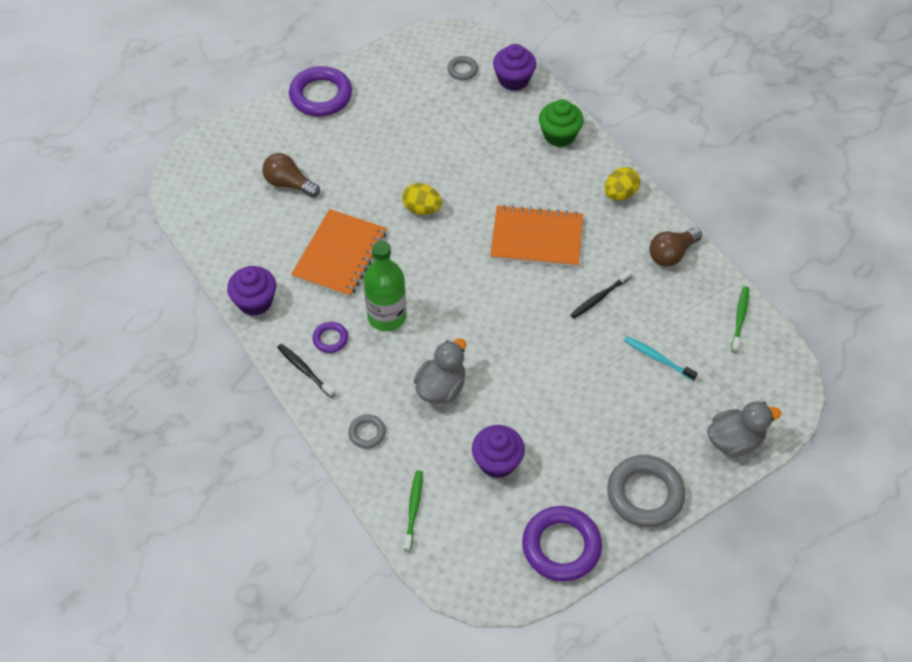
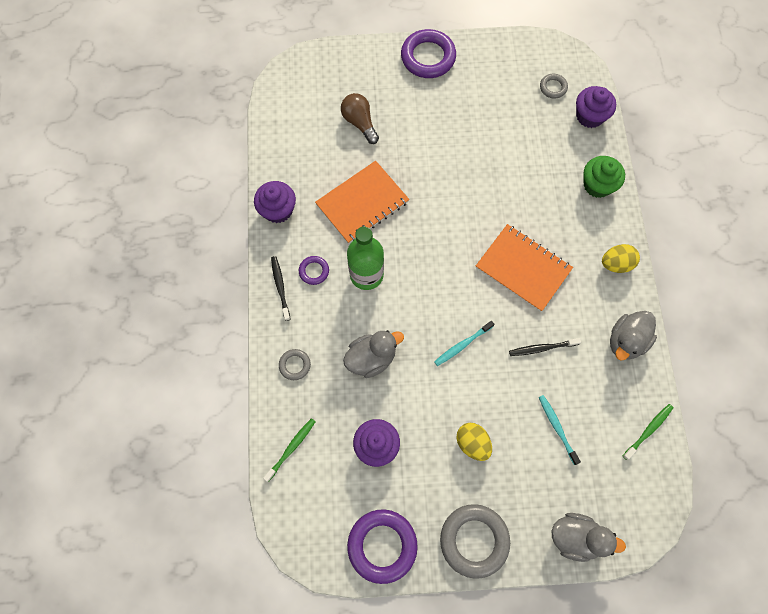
camera: 30 degrees right, 15 degrees up
(422, 209) = (448, 195): yellow egg -> yellow egg (472, 443)
(522, 332) = (462, 345): none -> turquoise toothbrush
(671, 254) = (626, 341): brown light bulb -> grey duck

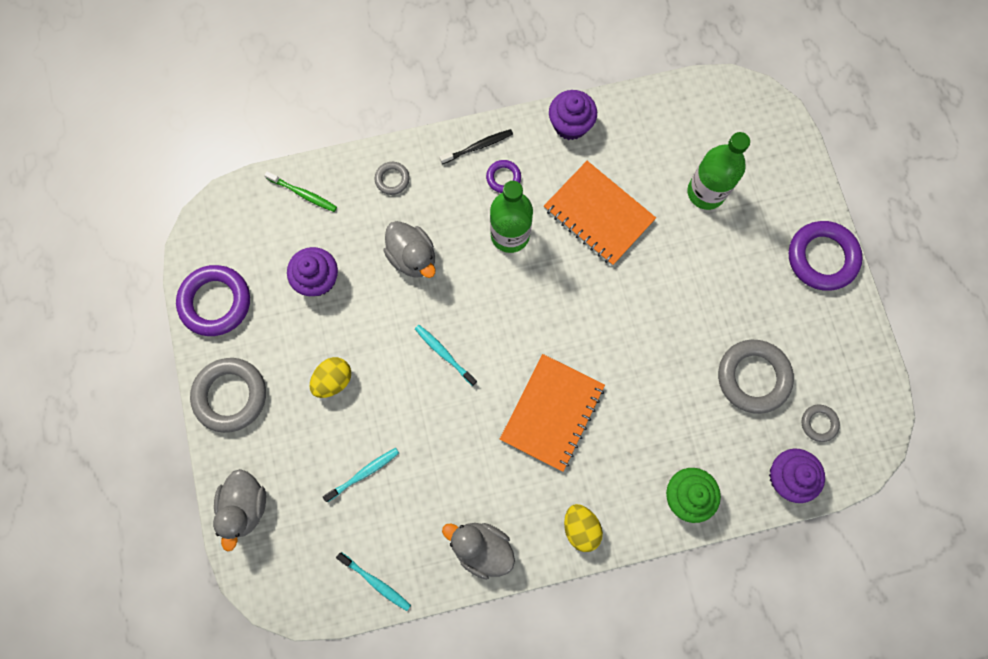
camera: 80 degrees right, 5 degrees up
(359, 122) = (706, 192): brown light bulb -> green bottle
(513, 122) = (753, 377): none -> grey ring
(542, 348) = (455, 446): black toothbrush -> none
(648, 430) = (376, 582): green toothbrush -> turquoise toothbrush

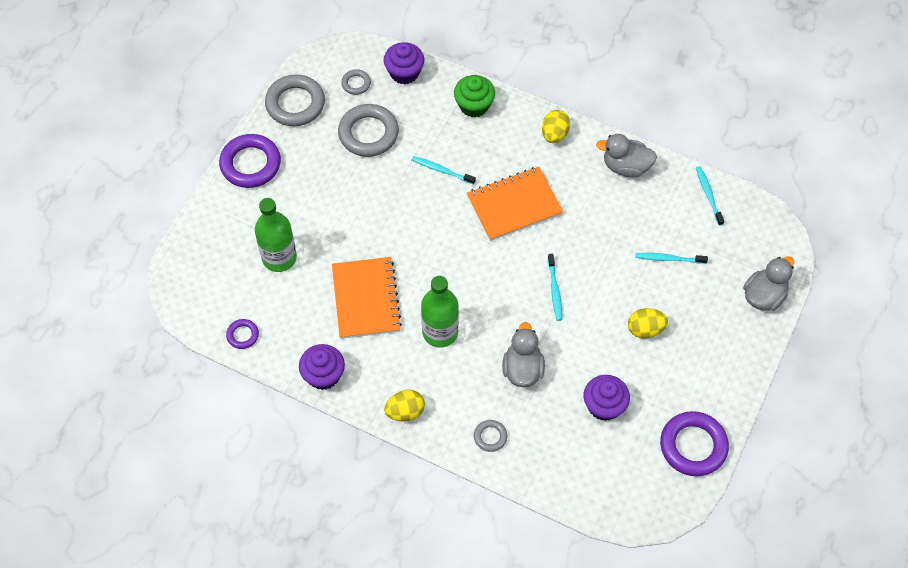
camera: 140 degrees left, 15 degrees down
(230, 396) = (727, 372): grey ring -> grey ring (295, 104)
(303, 194) = (567, 478): green toothbrush -> none
(478, 146) = (405, 412): black toothbrush -> yellow egg
(481, 547) = (626, 167): grey duck -> grey duck turned 120 degrees clockwise
(503, 178) = (408, 375): purple ring -> purple ring (243, 335)
(650, 394) = (441, 170): none -> turquoise toothbrush

